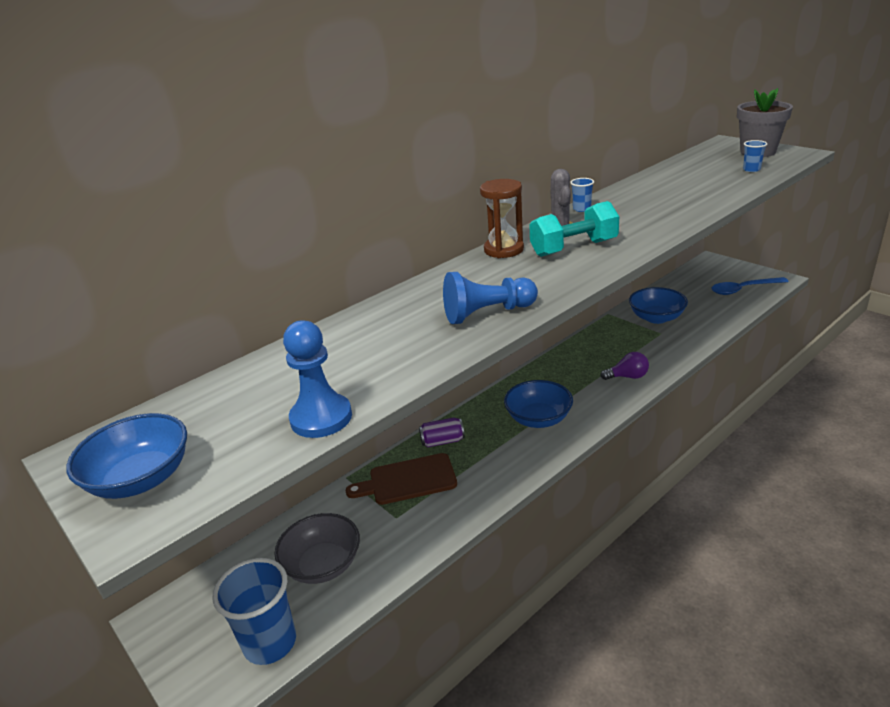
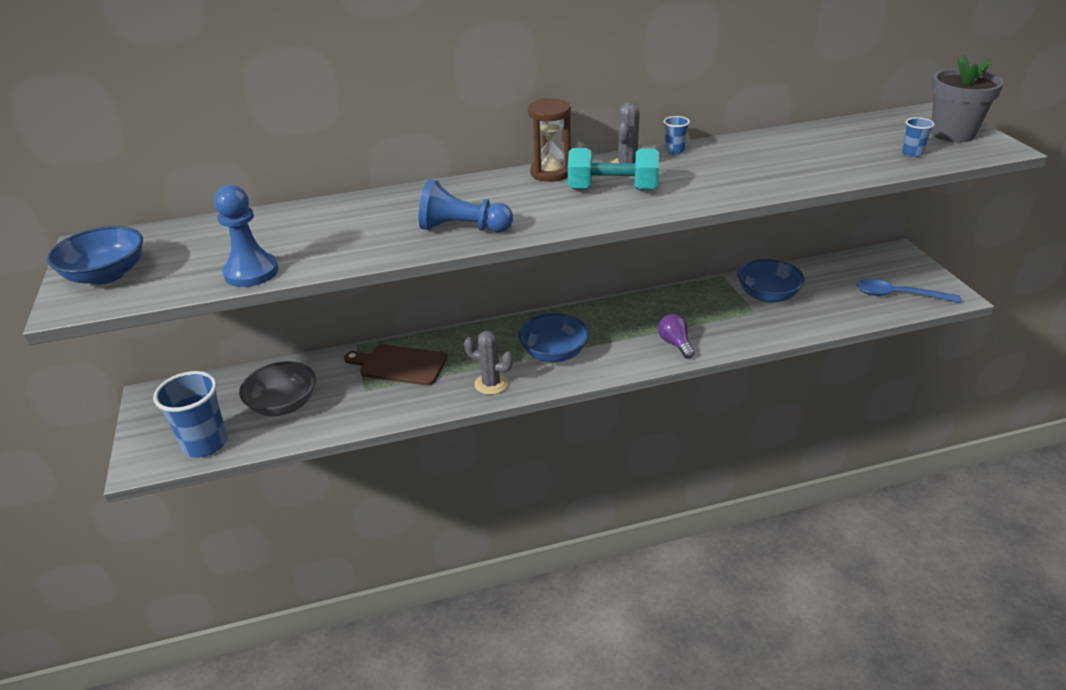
camera: 25 degrees right, 5 degrees up
(442, 441) = (455, 343): purple can -> none
(511, 465) = (491, 384): none -> grey cactus
(627, 376) = (675, 344): purple light bulb -> purple light bulb turned 135 degrees counterclockwise

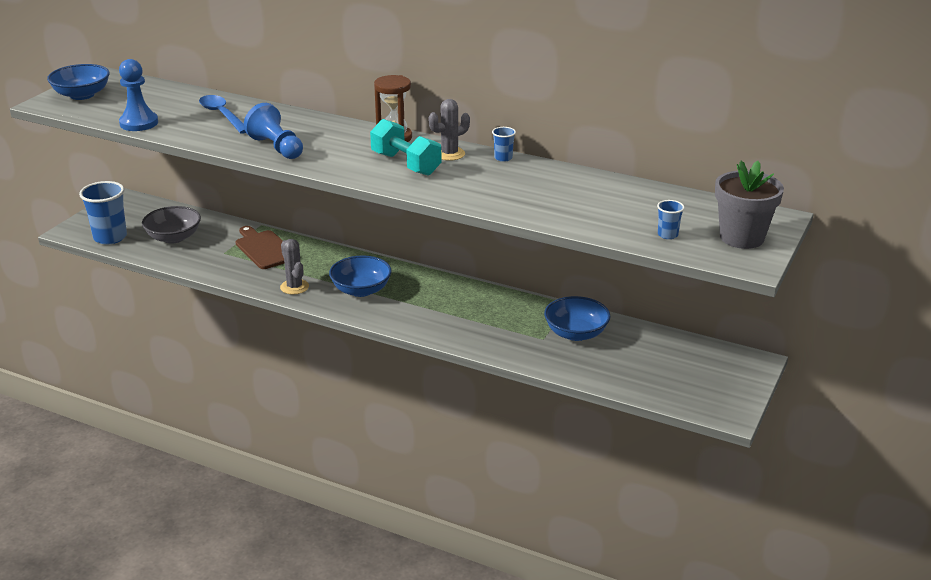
camera: 40 degrees right, 5 degrees down
(675, 344) = (447, 326): purple light bulb -> none
(898, 295) = (682, 388): blue spoon -> blue spoon (222, 115)

